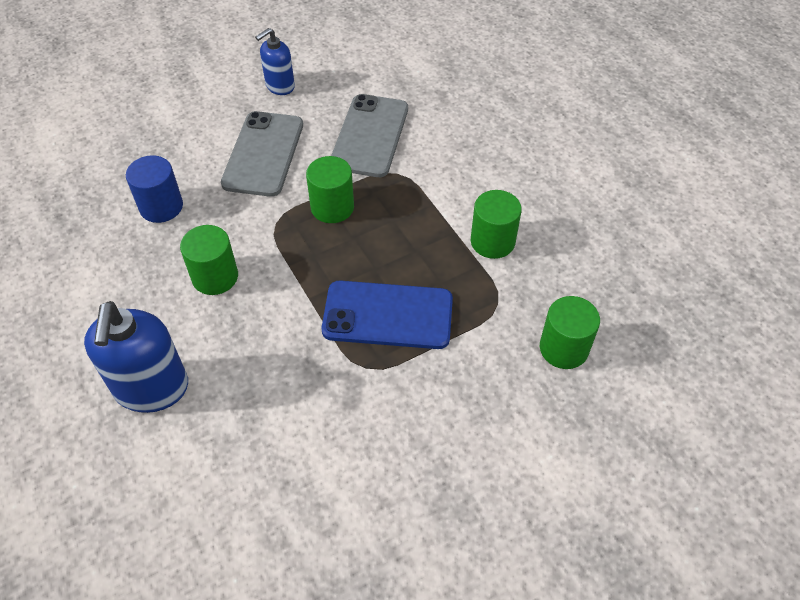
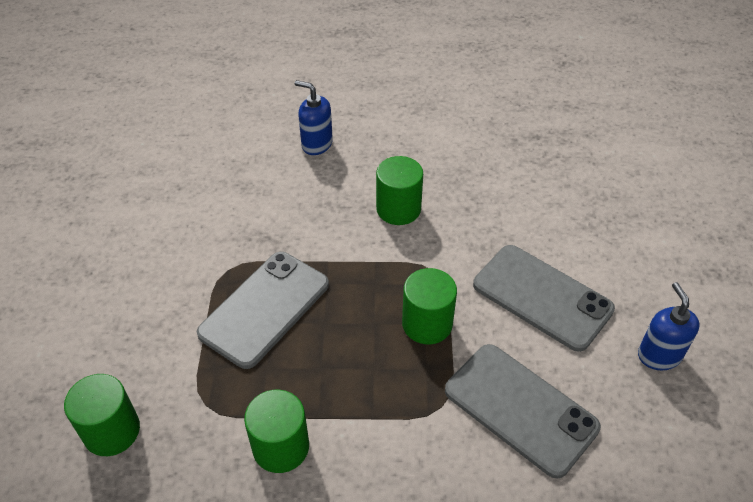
camera: 120 degrees right, 5 degrees down
(152, 389) = (316, 144): blue soap dispenser -> blue soap dispenser, size x0.59
(161, 207) = (508, 199): blue cylinder -> none
(388, 315) = (264, 308): blue phone -> grey phone

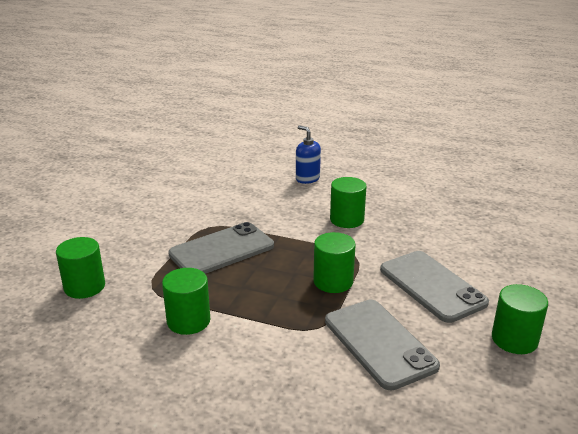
camera: 20 degrees right, 20 degrees down
(659, 355) = (514, 339): blue soap dispenser -> green cylinder

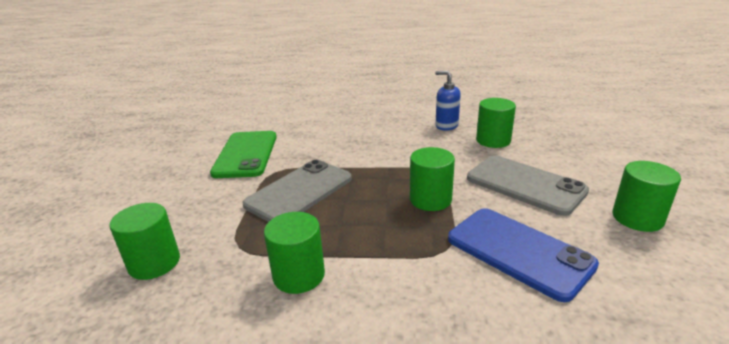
camera: 15 degrees left, 0 degrees up
(191, 204) = (246, 154): none -> green phone
(307, 179) = (349, 115): blue soap dispenser -> blue soap dispenser (446, 126)
(347, 220) = (406, 142): green cylinder -> green cylinder (493, 140)
(379, 343) = (518, 251): grey phone -> blue phone

